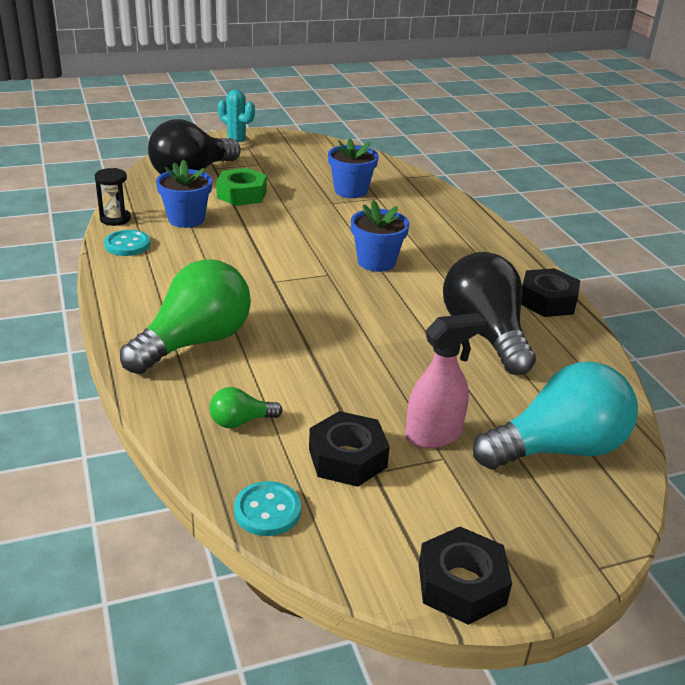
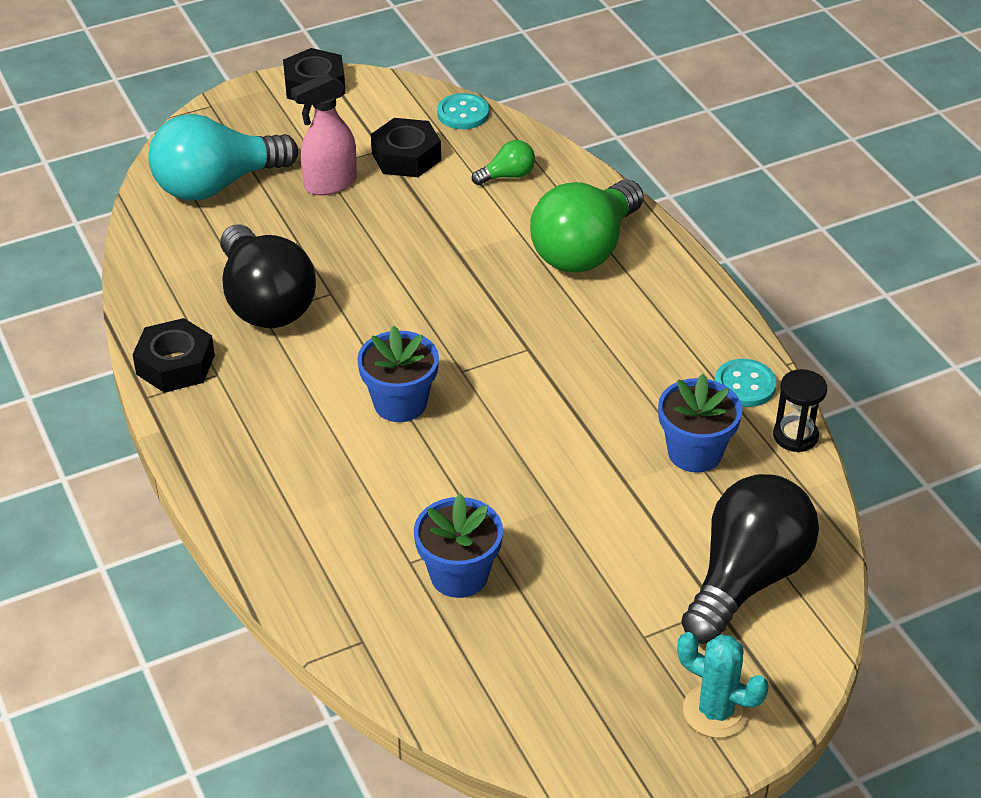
camera: 175 degrees right, 10 degrees up
(242, 194) = (638, 531): green nut -> none

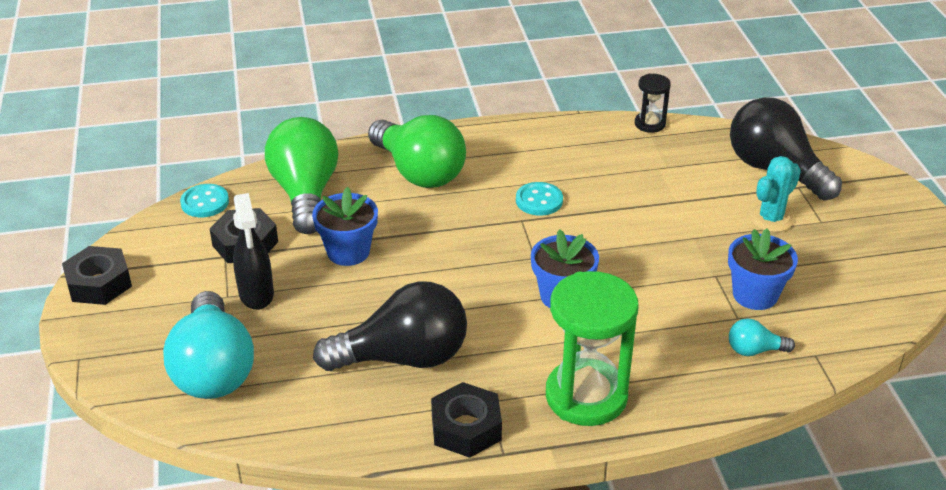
camera: 75 degrees left, 5 degrees down
(241, 445) = (586, 396): none -> green hourglass
(330, 184) = (256, 295): pink spray bottle -> black spray bottle
(354, 581) = (754, 350): none -> turquoise light bulb
(507, 176) = (305, 193): green light bulb -> green light bulb, size x2.26
(695, 452) = (655, 166): blue flower pot -> blue flower pot (348, 252)
(715, 711) = (886, 205): turquoise cactus -> turquoise cactus (771, 219)
(744, 385) = (594, 133): turquoise button -> turquoise button (539, 200)

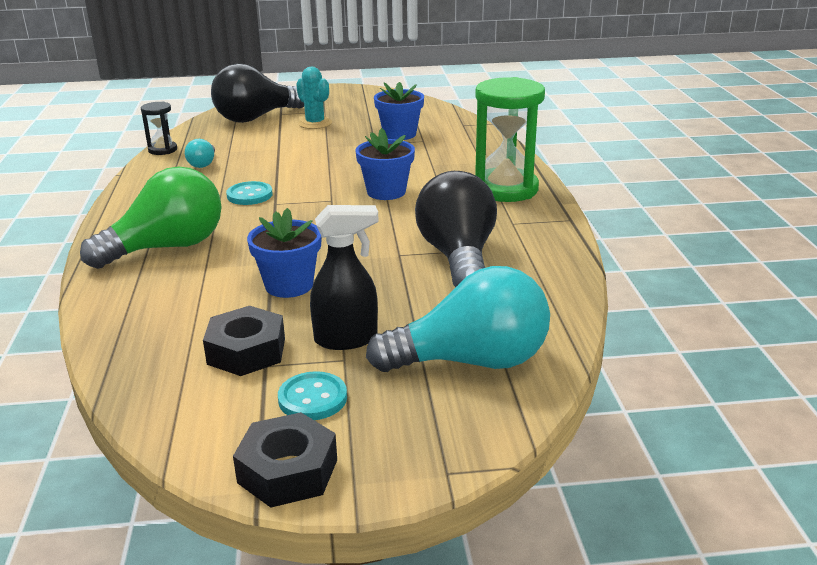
camera: 85 degrees left, 10 degrees down
(205, 202) = (139, 388): turquoise button -> turquoise button (312, 398)
(305, 193) = (165, 313): green light bulb -> none
(466, 428) = (545, 232): black nut -> none
(754, 350) = (458, 139): turquoise light bulb -> turquoise light bulb (203, 164)

